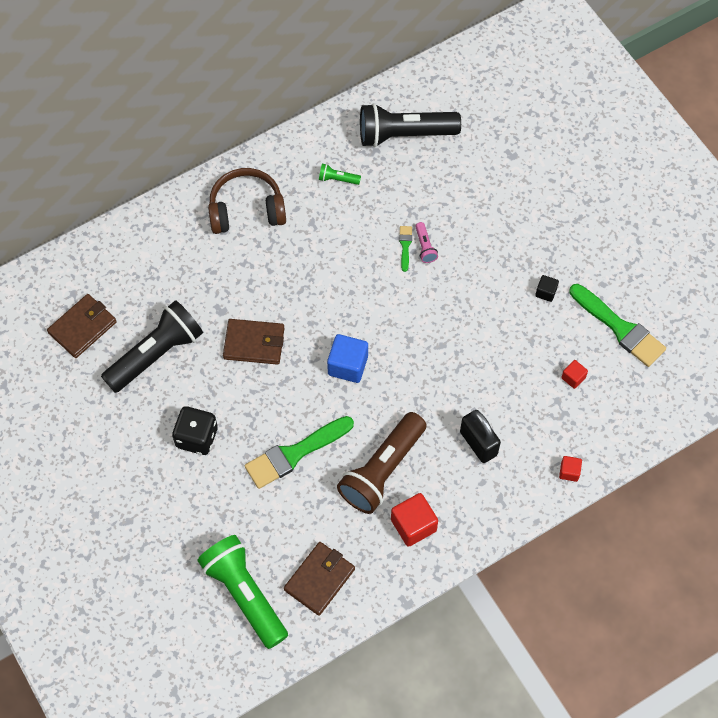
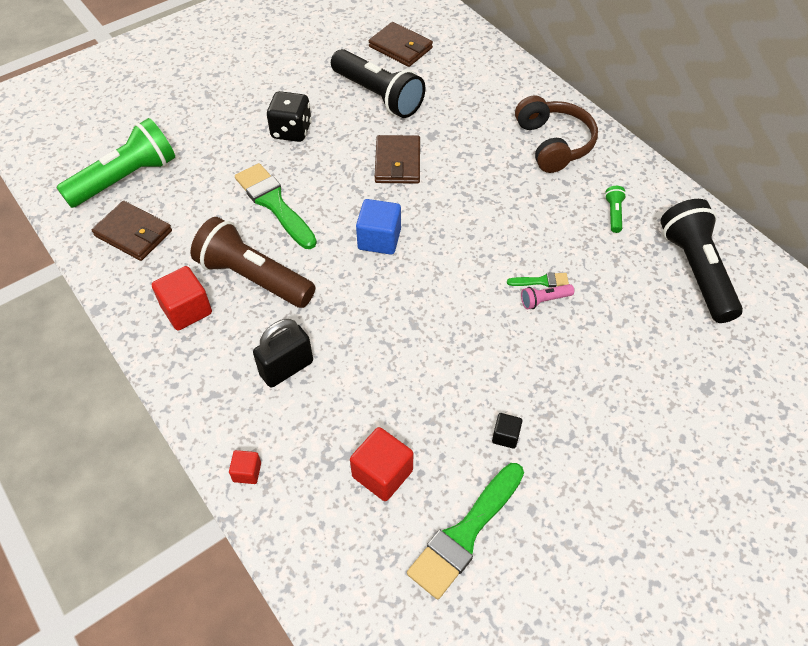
camera: 85 degrees right, 10 degrees down
(573, 378) = (382, 473): red cube -> red cube, size x1.84

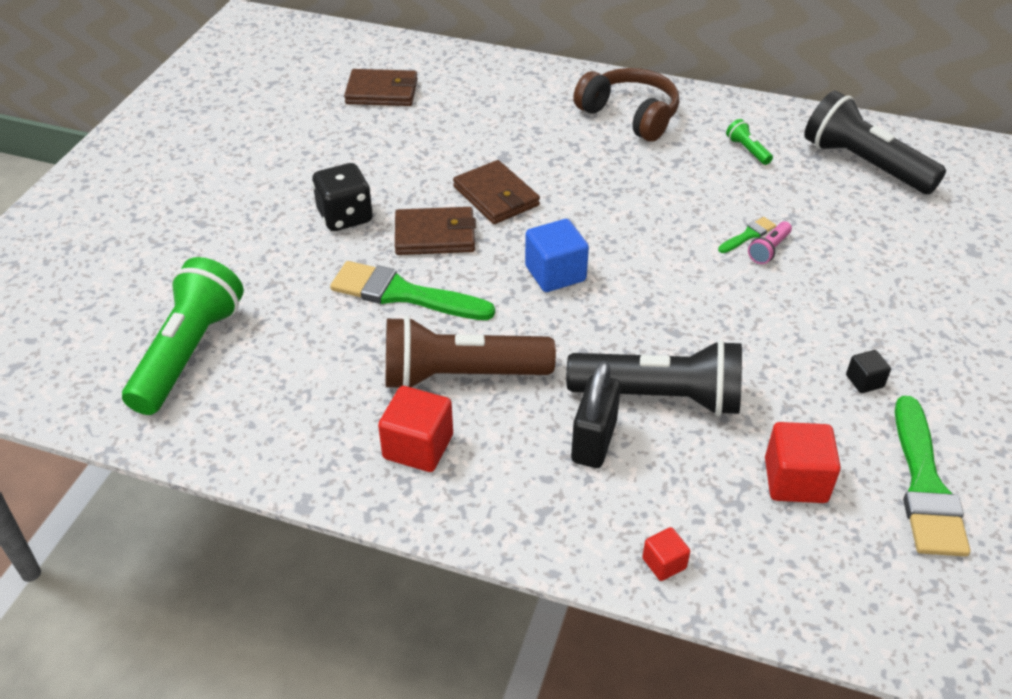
camera: 35 degrees left, 10 degrees down
(133, 233) = (263, 404): brown wallet -> brown wallet (435, 235)
(378, 96) = (407, 145): black flashlight -> black flashlight (661, 397)

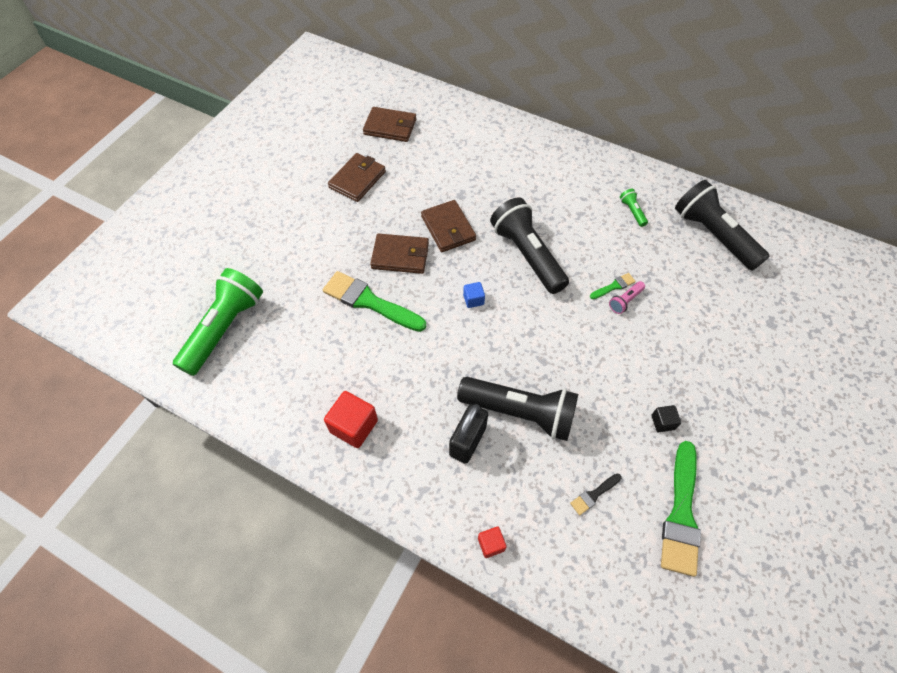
camera: 10 degrees right, 15 degrees up
(345, 217) = (344, 232): black dice -> none
(349, 155) = (357, 180): none -> brown wallet
(460, 375) = (392, 374): brown flashlight -> none
(555, 273) = (473, 300): blue cube -> blue cube, size x0.54
(617, 213) = (527, 254): none -> black flashlight
(630, 115) = (556, 169): brown headphones -> none
(795, 480) = (594, 495): red cube -> black brush

